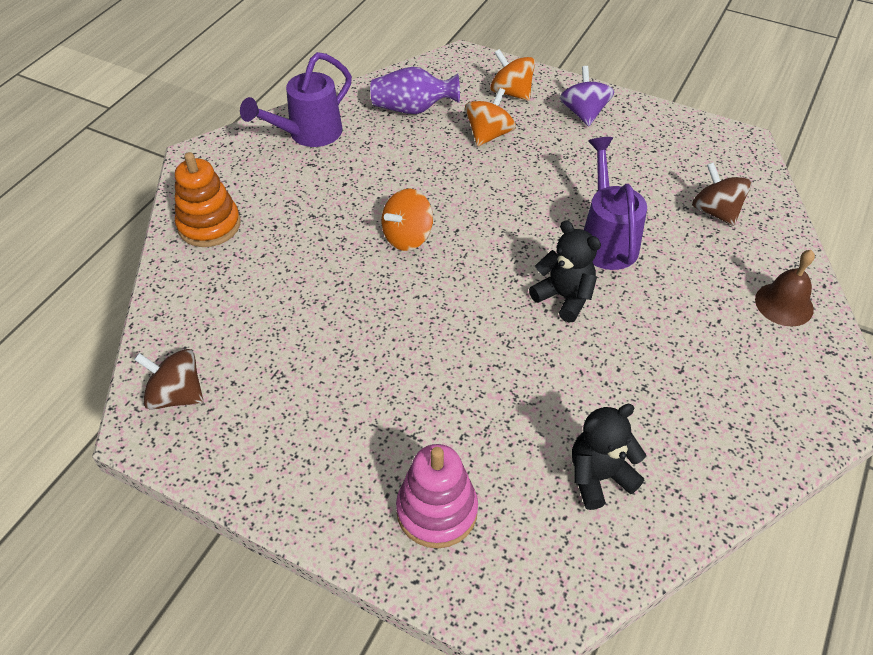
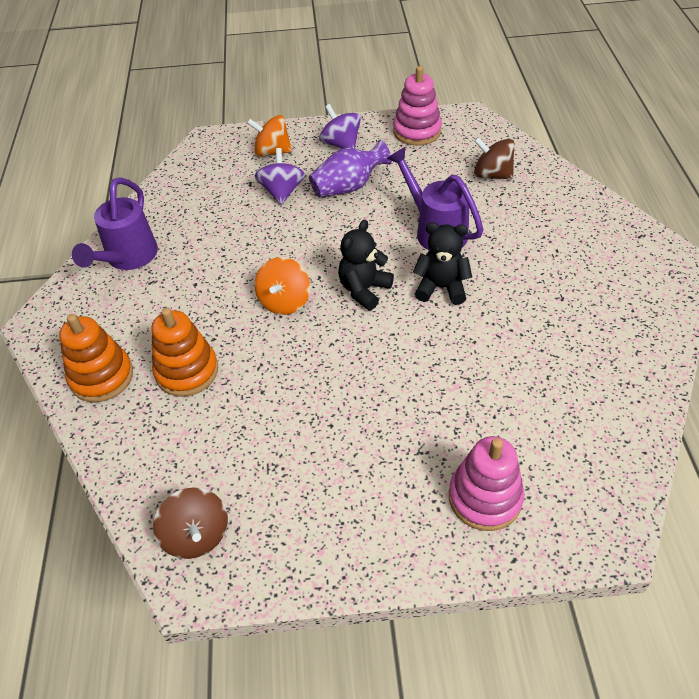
camera: 30 degrees left, 0 degrees up
(176, 395) = (196, 535): brown spinning top -> brown spinning top turned 105 degrees counterclockwise
(277, 256) = (187, 371): none -> orange stacking toy
(412, 109) = (202, 198): purple vase -> purple vase (348, 187)
(489, 135) = (282, 192): orange spinning top -> purple spinning top
(599, 477) = (572, 403): black teddy bear -> black teddy bear (364, 290)
(673, 133) = (417, 131): none -> pink stacking toy
(784, 304) = (587, 218): brown bell -> none

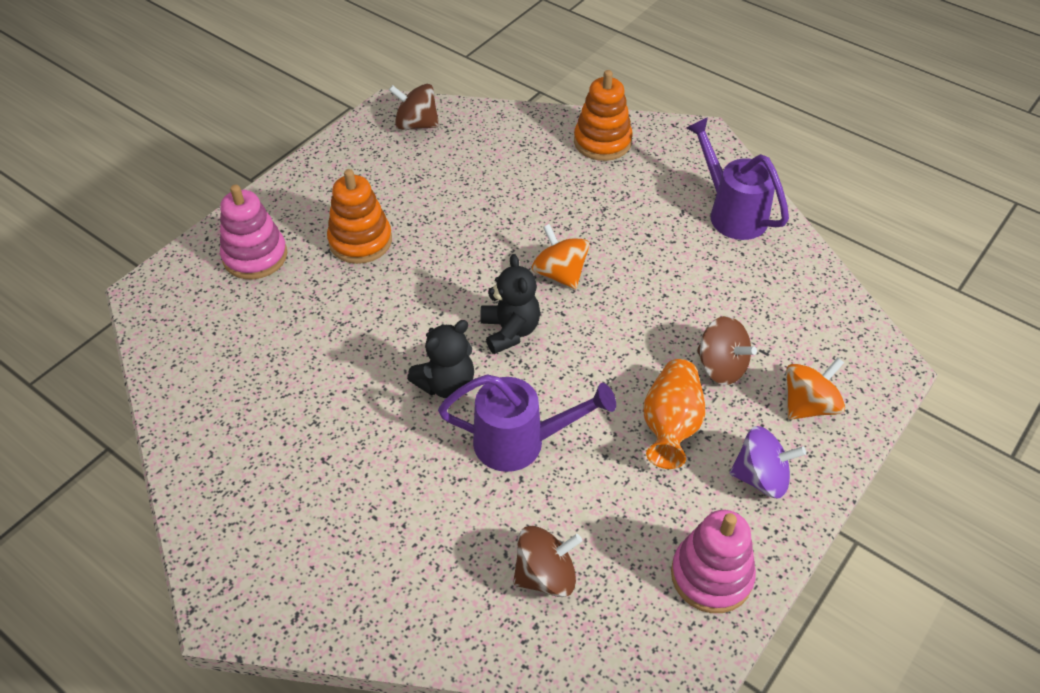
camera: 130 degrees right, 0 degrees up
(187, 371) = (553, 183): orange stacking toy -> orange stacking toy (360, 241)
(282, 192) = (721, 367): purple spinning top -> brown spinning top
(348, 187) = (670, 425): purple vase -> orange vase

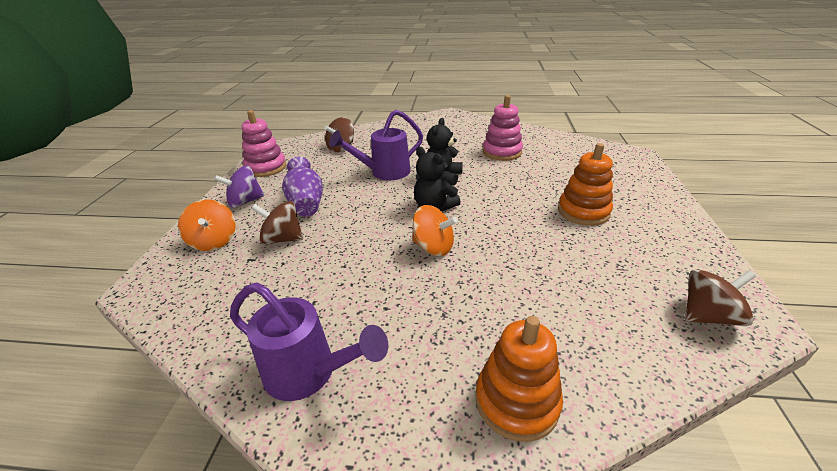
camera: 150 degrees right, 15 degrees down
(255, 256) = (621, 183): pink stacking toy -> pink stacking toy (502, 152)
(670, 425) = (306, 203): orange vase -> purple vase
(808, 405) = (214, 241): orange spinning top -> orange spinning top turned 45 degrees counterclockwise

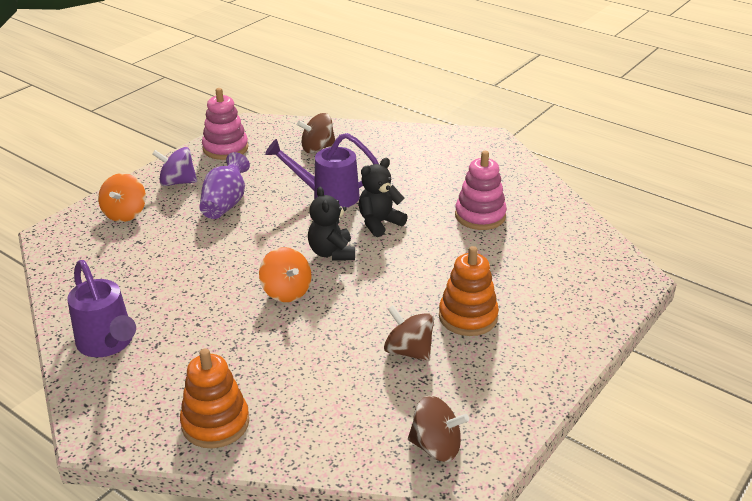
camera: 30 degrees right, 0 degrees up
(282, 239) = (176, 233): brown spinning top -> brown spinning top (408, 351)

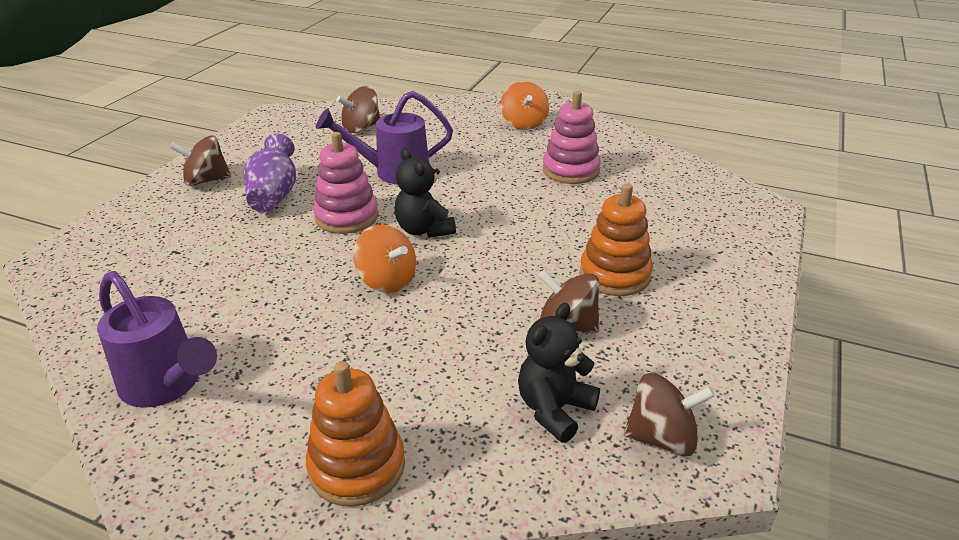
camera: 15 degrees left, 0 degrees up
(125, 213) = (148, 222): orange spinning top -> orange spinning top (524, 124)
(177, 182) = (206, 180): purple spinning top -> brown spinning top
(225, 148) = (254, 140): pink stacking toy -> pink stacking toy (346, 217)
(379, 223) = (464, 191): black teddy bear -> black teddy bear (554, 409)

